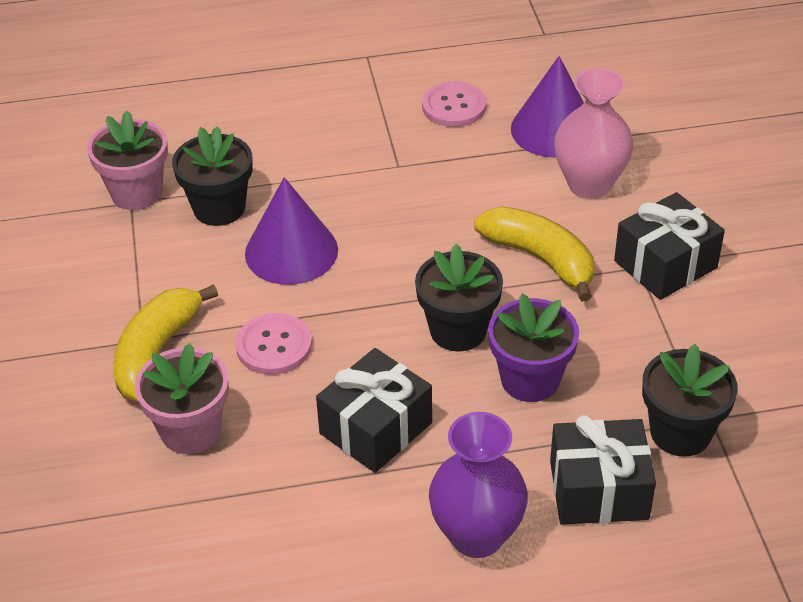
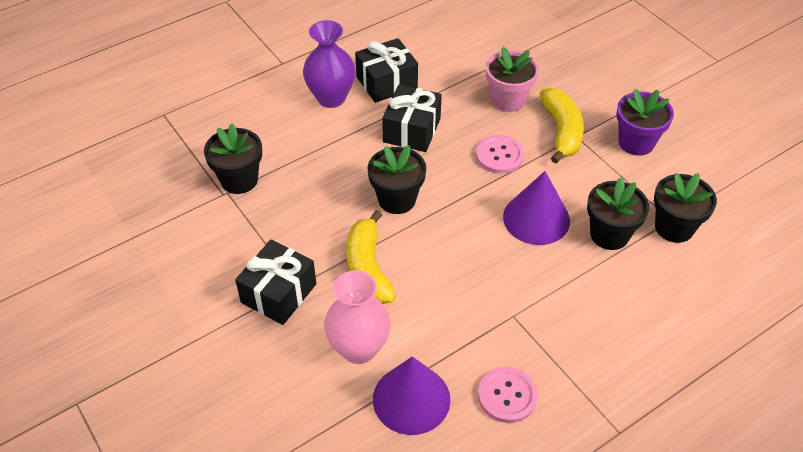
camera: 155 degrees right, 5 degrees up
(136, 193) = (674, 227): pink flower pot -> black flower pot
(530, 379) = (338, 183): purple flower pot -> purple flower pot (636, 142)
(540, 259) = (368, 268): yellow banana -> yellow banana turned 60 degrees clockwise
(598, 490) = (276, 136): black gift -> black gift (386, 82)

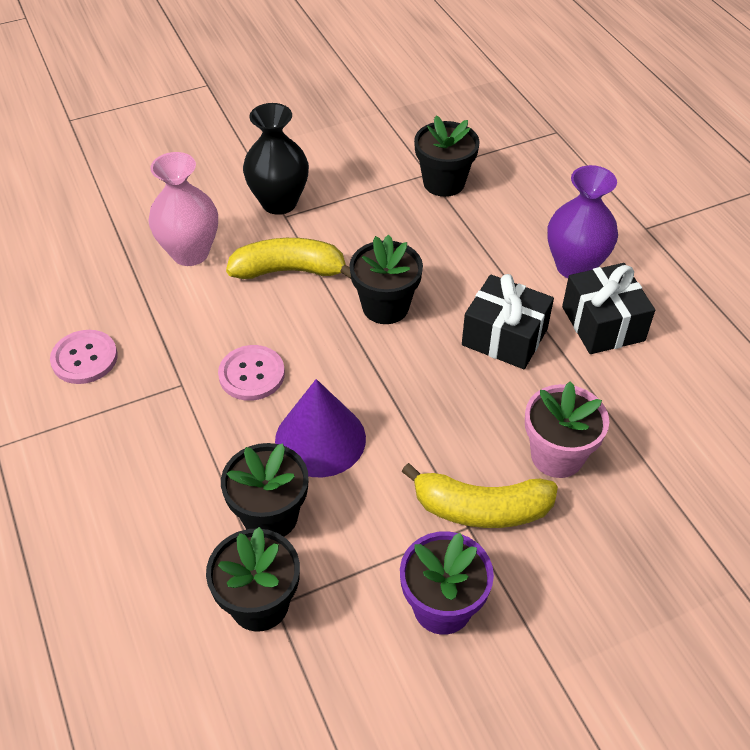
camera: 100 degrees right, 0 degrees up
(279, 293) = (279, 202): black gift -> black vase
(411, 399) = (116, 284): purple cone -> none
(499, 155) = (442, 422): pink button -> pink button (251, 374)

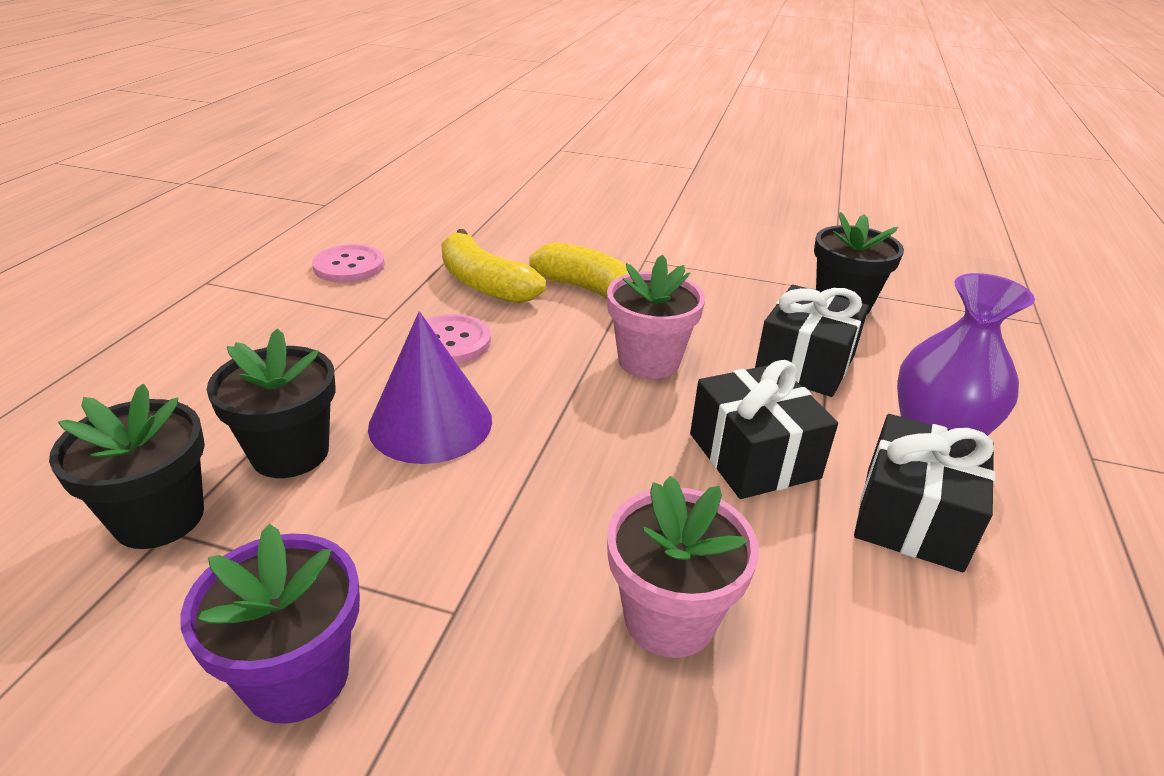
camera: 40 degrees right, 15 degrees down
(190, 253) = (528, 246): pink vase -> none
(279, 202) = (652, 249): black vase -> none
(385, 307) = (649, 361): black flower pot -> pink flower pot
(468, 250) = (805, 363): none -> black gift
(481, 509) = (494, 604): yellow banana -> yellow banana (484, 283)

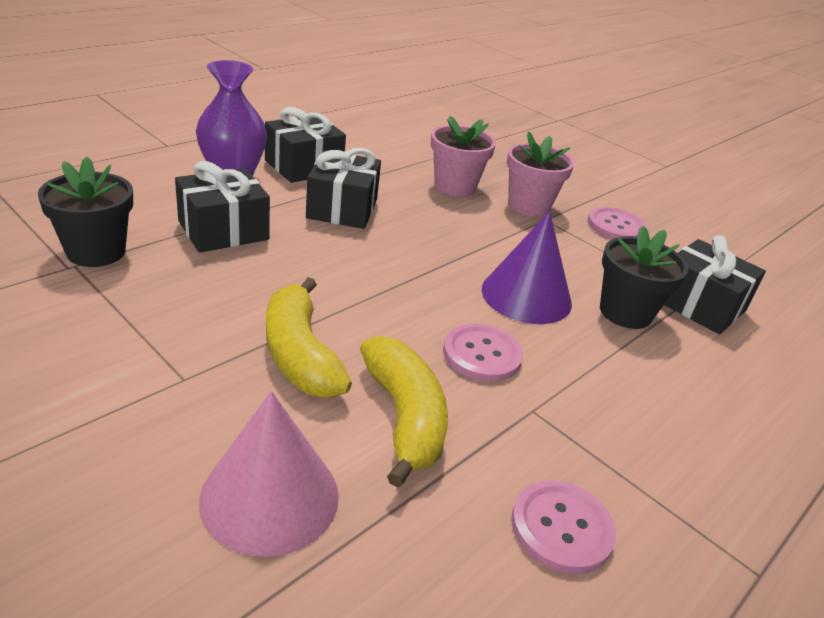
camera: 155 degrees left, 0 degrees up
(159, 518) = (699, 305): black flower pot -> black gift
(297, 676) = (615, 226): purple flower pot -> pink button
(529, 234) = (270, 496): none -> pink cone
(649, 361) = (333, 275): pink flower pot -> pink flower pot (529, 205)

